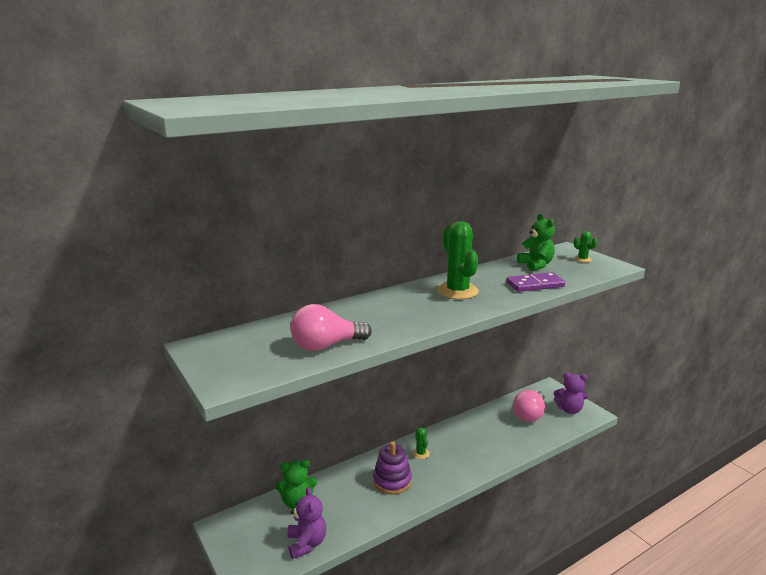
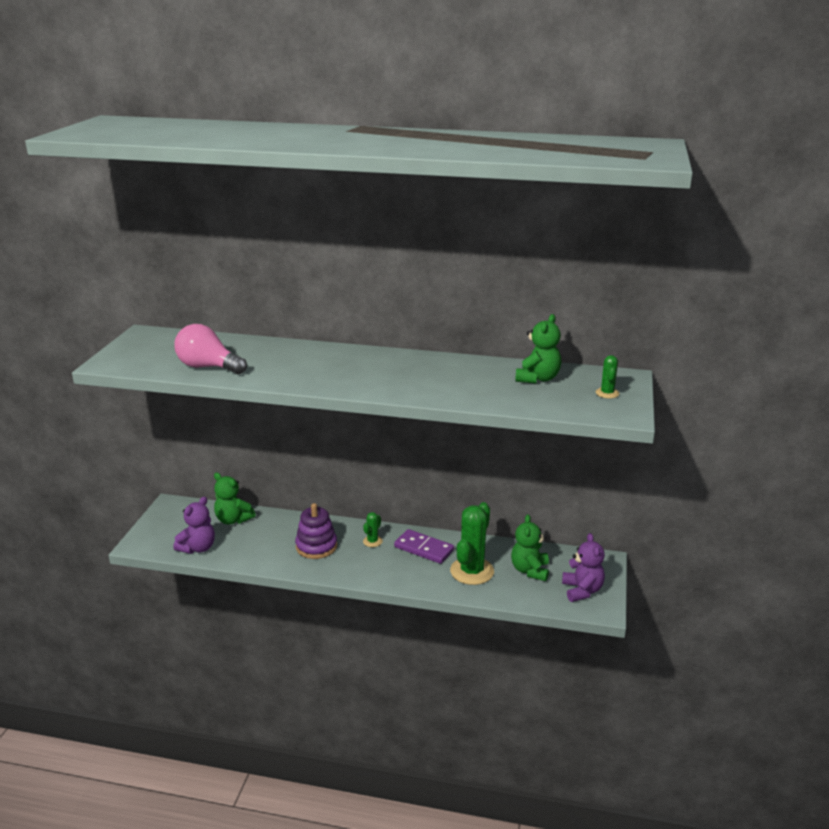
camera: 45 degrees right, 5 degrees up
(457, 291) = (398, 370): green cactus -> green cactus (472, 571)
(529, 414) = (530, 570): pink light bulb -> green teddy bear
(535, 284) = (482, 394): purple domino -> purple domino (424, 548)
(569, 409) = (582, 590): purple teddy bear -> purple teddy bear turned 150 degrees counterclockwise

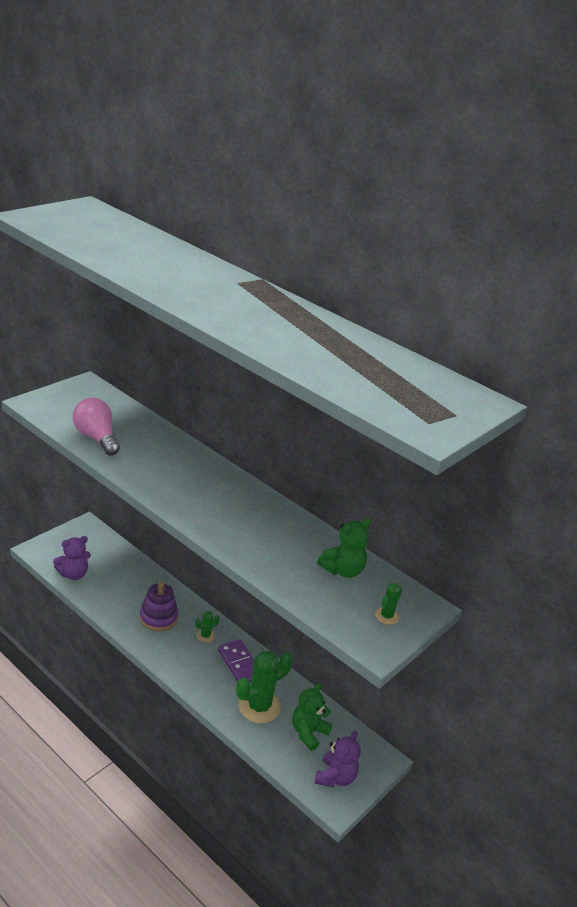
camera: 25 degrees right, 5 degrees up
(233, 520) = (119, 561): green teddy bear -> none

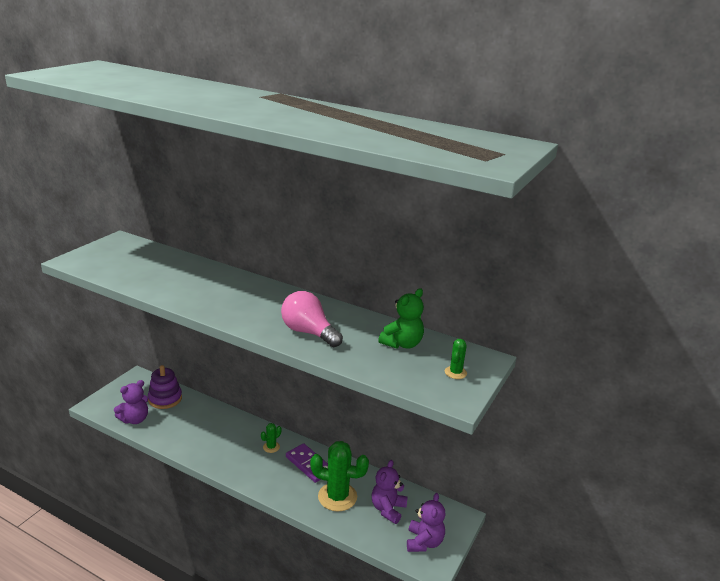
camera: 10 degrees left, 5 degrees down
(96, 438) = (141, 278): pink light bulb -> pink light bulb (308, 332)
(158, 618) = (224, 440): purple stacking toy -> purple stacking toy (165, 399)
(259, 707) = (337, 497): green cactus -> green cactus turned 60 degrees clockwise
(308, 732) = (388, 509): green teddy bear -> purple teddy bear

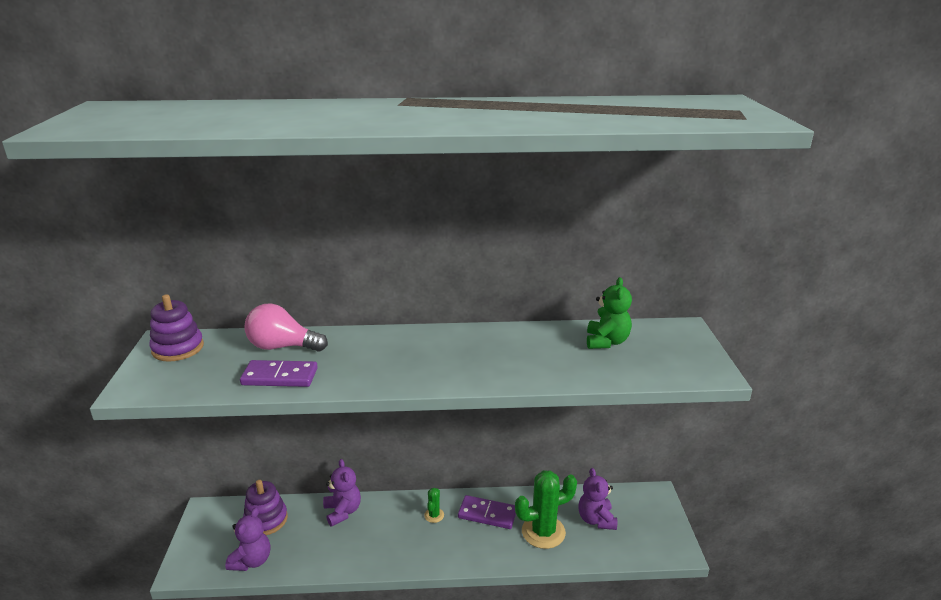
camera: 30 degrees left, 0 degrees up
(122, 246) = (178, 348): none -> purple stacking toy
(154, 283) = (279, 377): none -> purple domino
(308, 332) = (514, 365): pink light bulb -> pink light bulb (282, 347)
(424, 542) = (652, 533): purple teddy bear -> purple teddy bear (342, 511)
(455, 372) = (681, 350): green cactus -> none

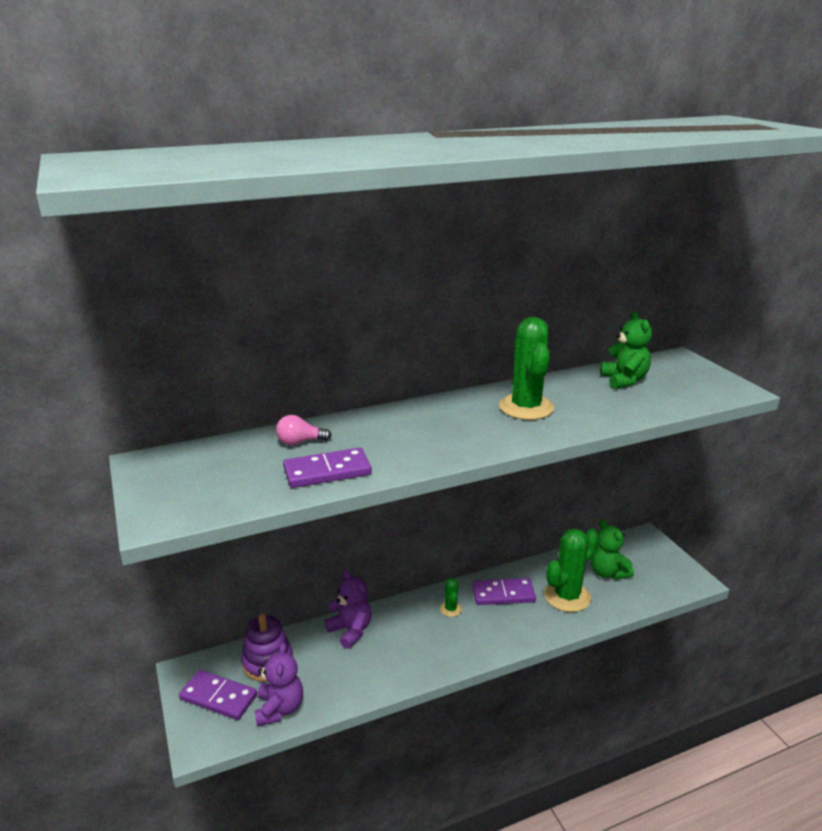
camera: 20 degrees left, 0 degrees up
(178, 348) = (172, 466): purple stacking toy -> none
(215, 538) = (218, 697): none -> purple domino
(282, 347) = (300, 442): pink light bulb -> pink light bulb, size x0.56
(491, 351) = (526, 407): none -> green cactus
(596, 519) = (608, 572): purple teddy bear -> green teddy bear

